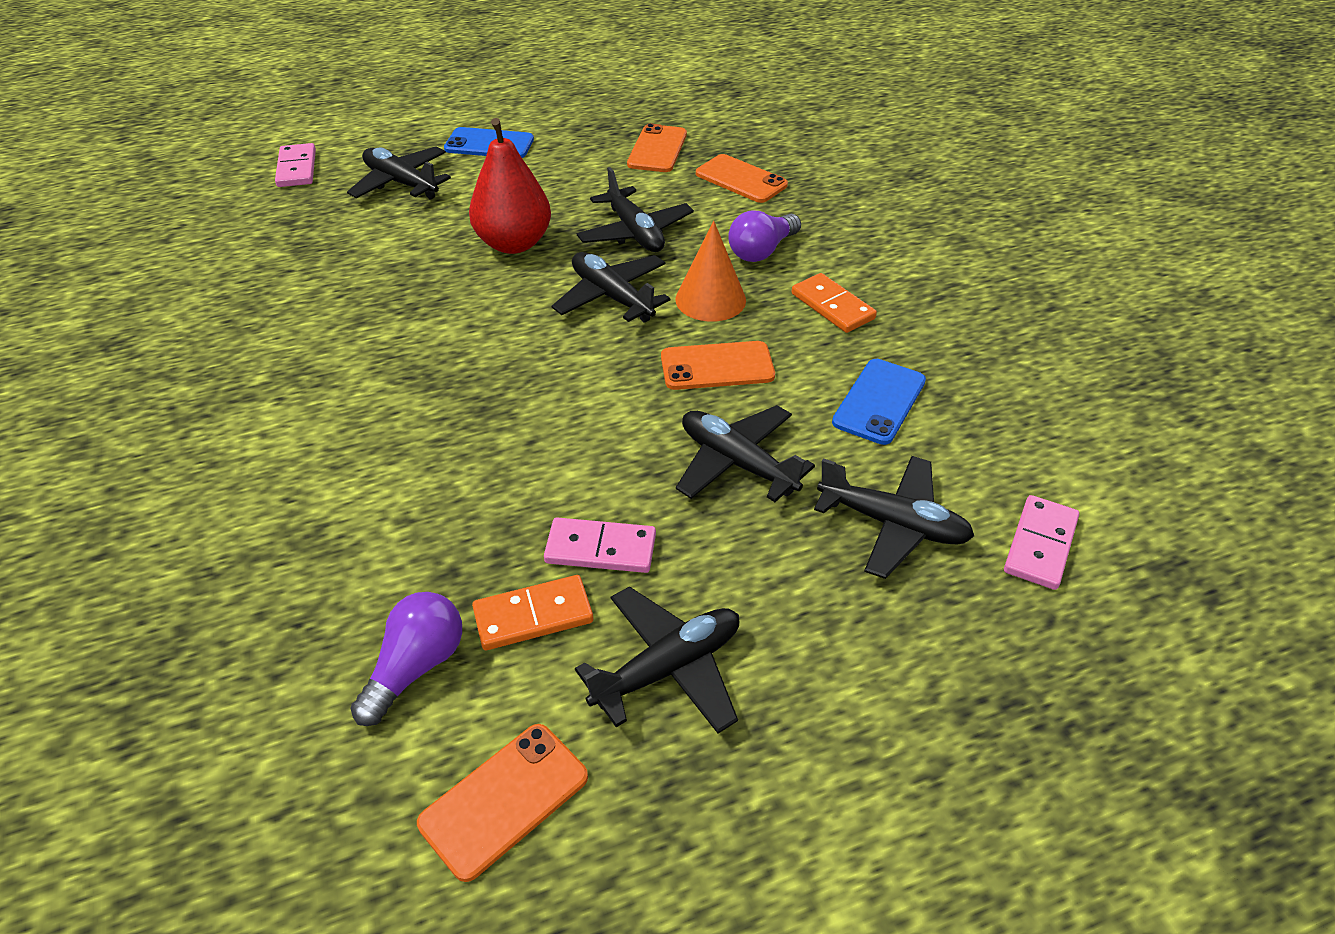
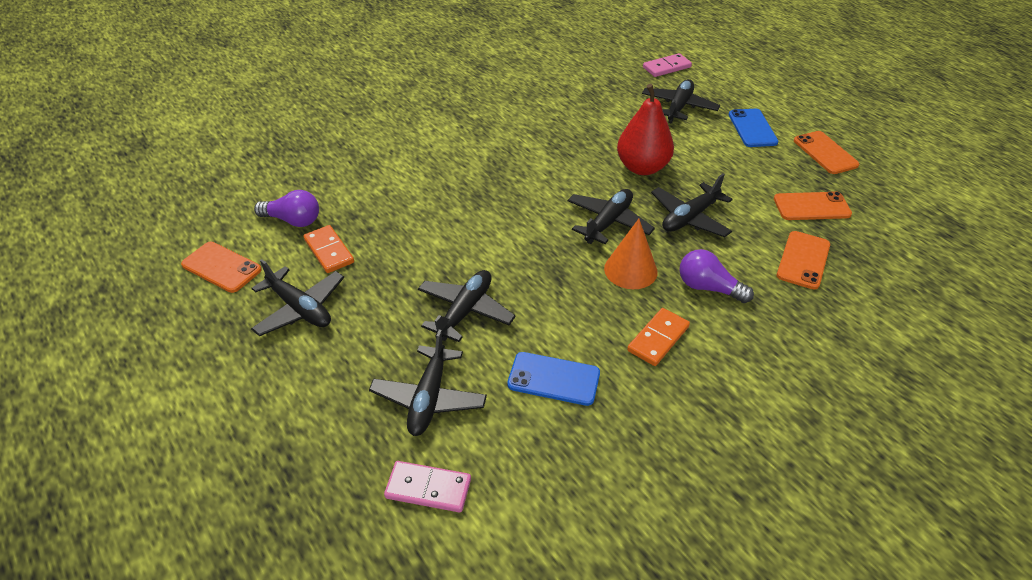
camera: 75 degrees right, 0 degrees up
(600, 549) = (379, 265): pink domino -> none
(717, 366) = (557, 286): orange phone -> orange phone (825, 153)

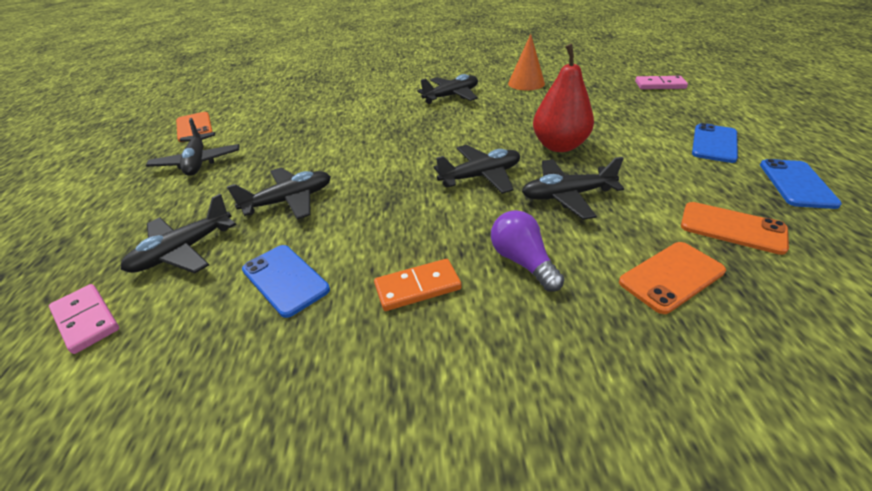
camera: 35 degrees right, 5 degrees down
(293, 220) = (265, 114): purple light bulb -> none
(329, 251) = (260, 136): orange domino -> none
(630, 270) = (459, 218): orange cone -> orange cone (526, 83)
(678, 107) = (644, 113): black plane -> black plane (451, 96)
(825, 153) = (797, 184): orange phone -> blue phone

